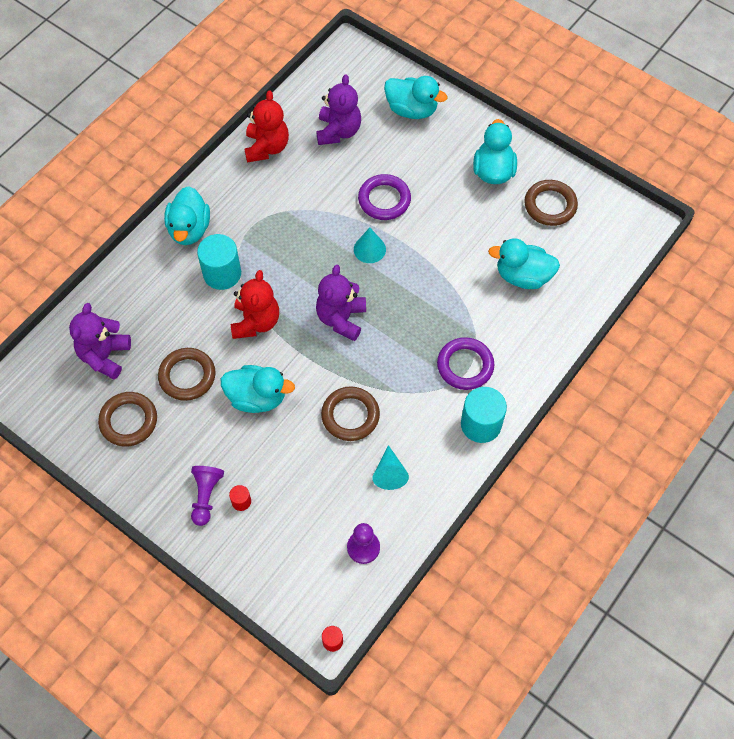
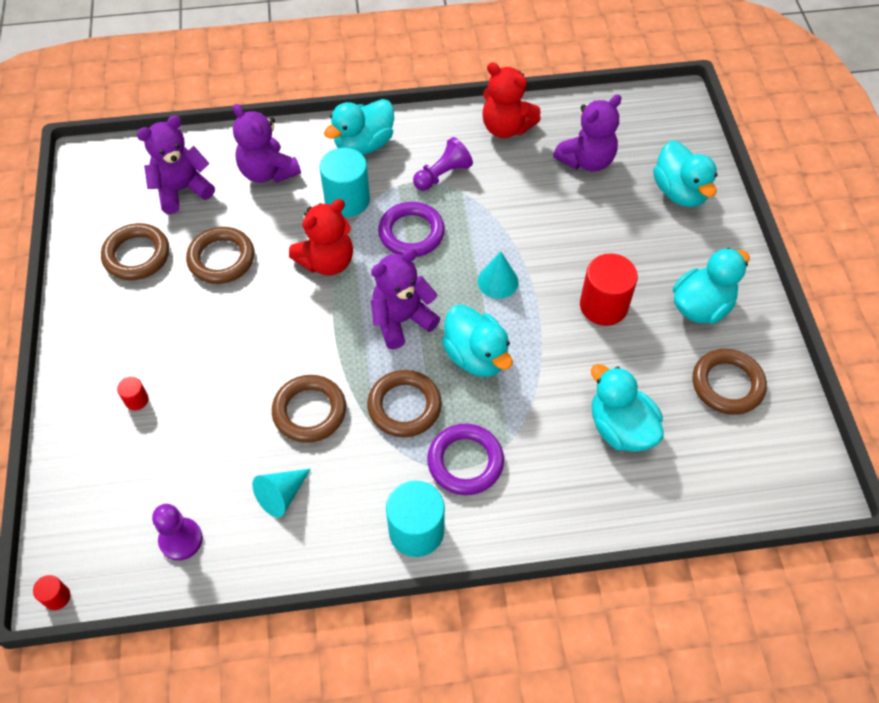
camera: 45 degrees right, 5 degrees down
(148, 297) = (268, 172): none -> purple teddy bear
(206, 496) = (116, 369): purple pawn -> purple pawn (442, 175)
(257, 397) = (253, 325): turquoise duck -> turquoise duck (476, 356)
(267, 147) = (506, 128): red teddy bear -> red teddy bear turned 75 degrees clockwise
(384, 200) = (561, 250): purple ring -> purple ring (411, 233)
(399, 365) = (404, 406): none -> brown ring
(442, 214) = (603, 306): none -> red cylinder

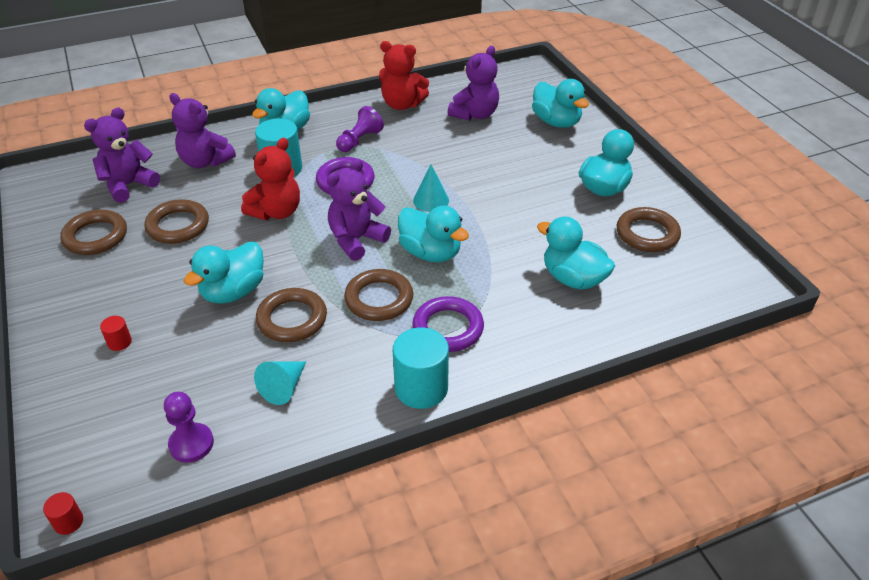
camera: 15 degrees left, 15 degrees down
(259, 361) = (233, 292): none -> turquoise duck
(603, 306) = (525, 201): red cylinder -> none

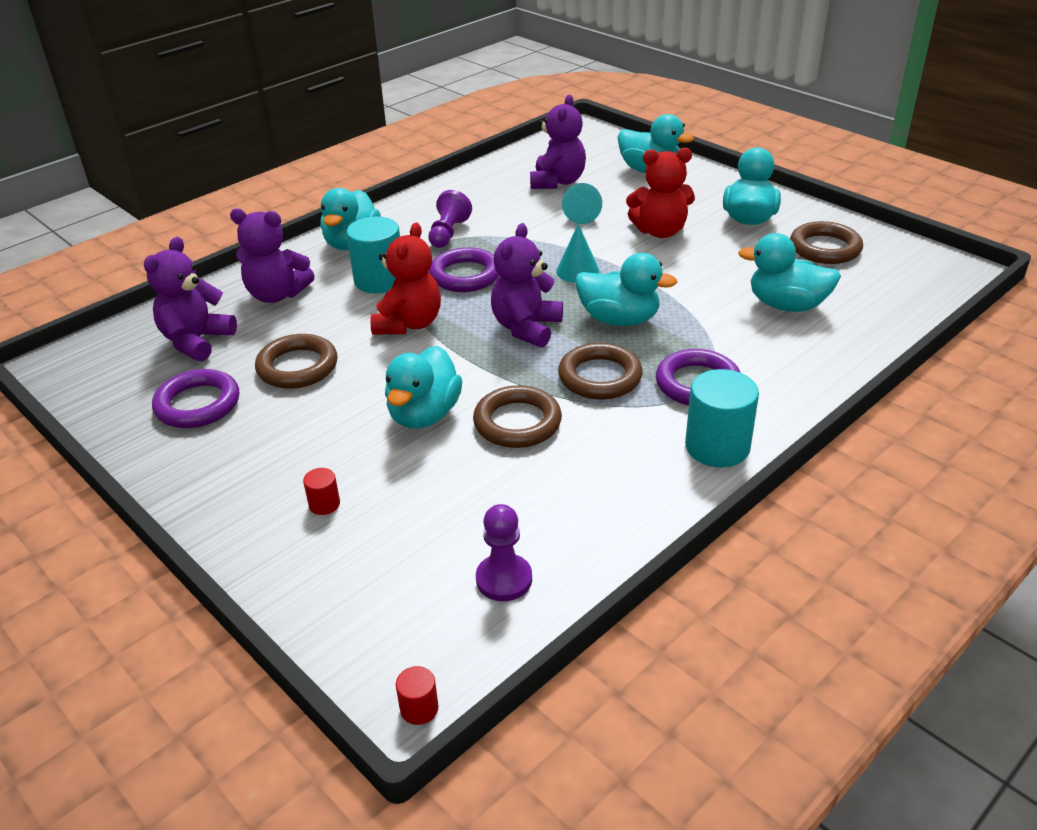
camera: 20 degrees left, 5 degrees down
(95, 236) = (197, 404): brown ring -> purple ring
(284, 387) = (565, 491): turquoise cone -> turquoise cone (582, 214)
(402, 104) = (468, 189): red teddy bear -> red teddy bear (660, 231)

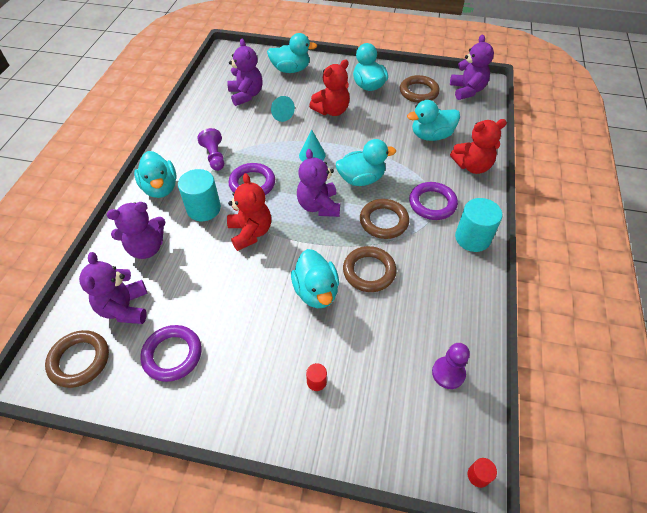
camera: 35 degrees left, 15 degrees up
(297, 367) = (211, 295): brown ring -> brown ring (79, 360)
(816, 363) = (472, 166): none -> red teddy bear
(915, 269) = (467, 90): none -> purple teddy bear

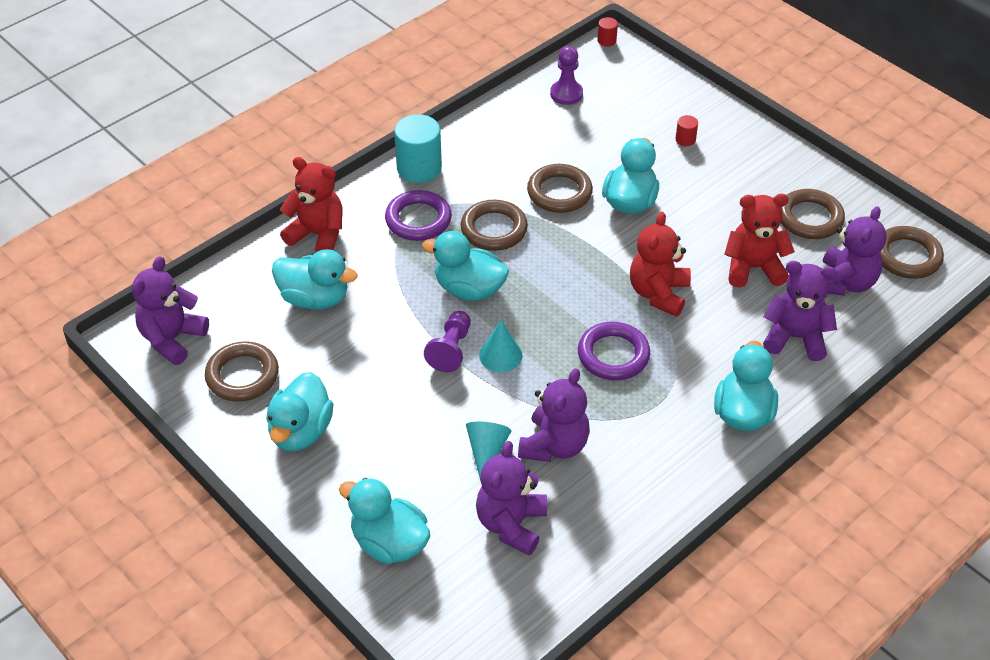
camera: 145 degrees left, 5 degrees down
(172, 355) = (810, 218): purple ring -> brown ring
(203, 209) = (699, 352): turquoise cylinder -> none
(214, 157) = (639, 425): purple pawn -> purple pawn (451, 349)
(318, 206) = (552, 283): purple teddy bear -> purple teddy bear (554, 445)
(331, 110) = (404, 414): red teddy bear -> red teddy bear (753, 268)

